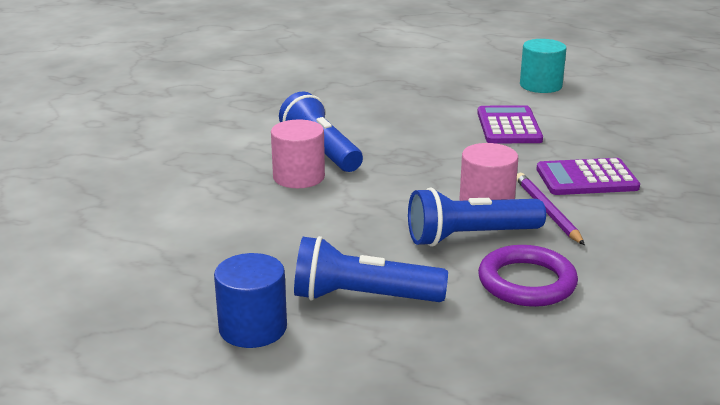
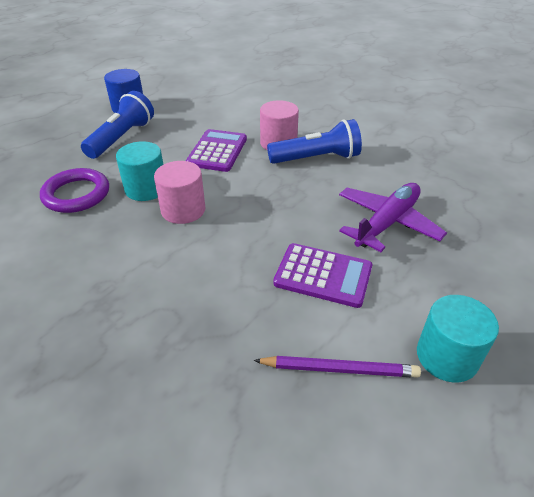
camera: 110 degrees right, 15 degrees up
(413, 110) = (387, 223): none -> purple plane
(470, 237) = (146, 189): blue flashlight -> turquoise cylinder
(547, 211) = (147, 236): purple pencil -> purple pencil (339, 369)
(586, 178) = (181, 284): purple calculator -> purple calculator (217, 151)

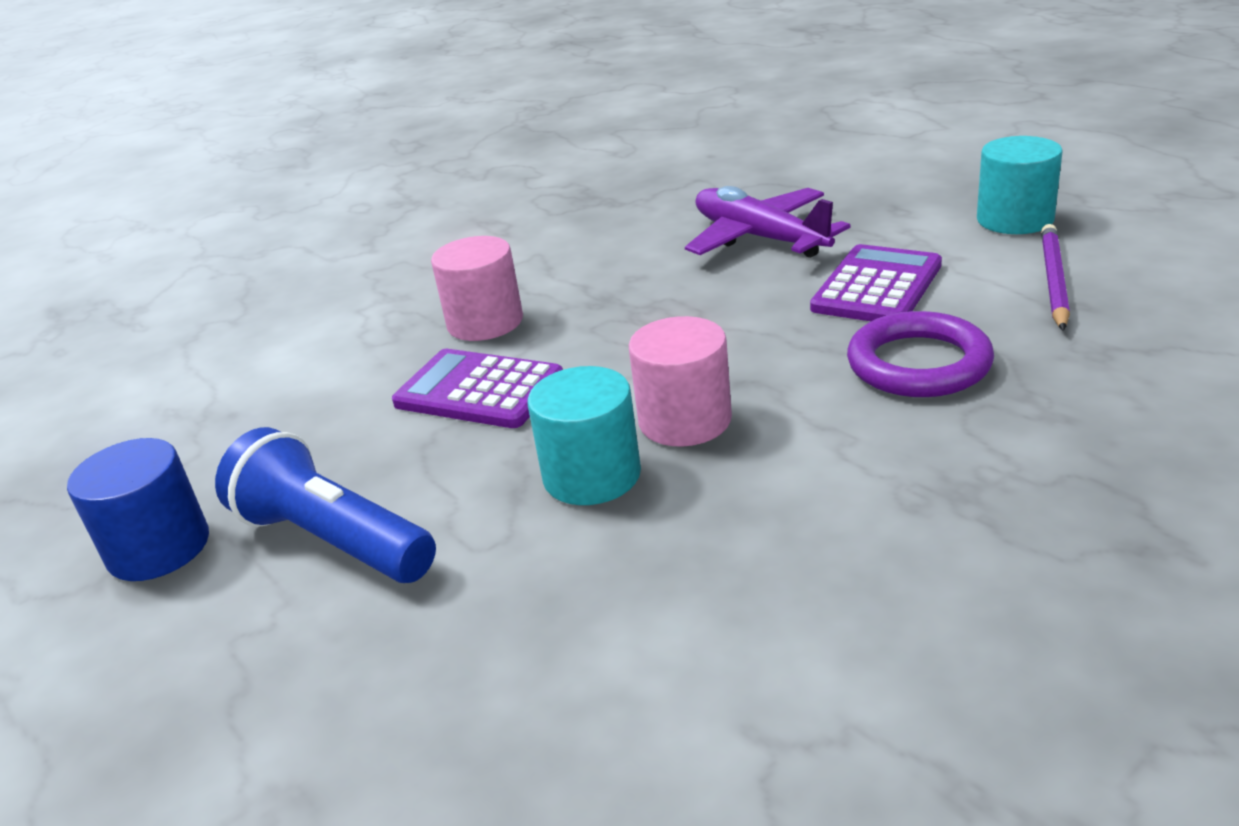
camera: 75 degrees left, 10 degrees down
(76, 194) = (580, 585): purple ring -> purple ring (918, 364)
(317, 158) = (559, 286): blue flashlight -> none

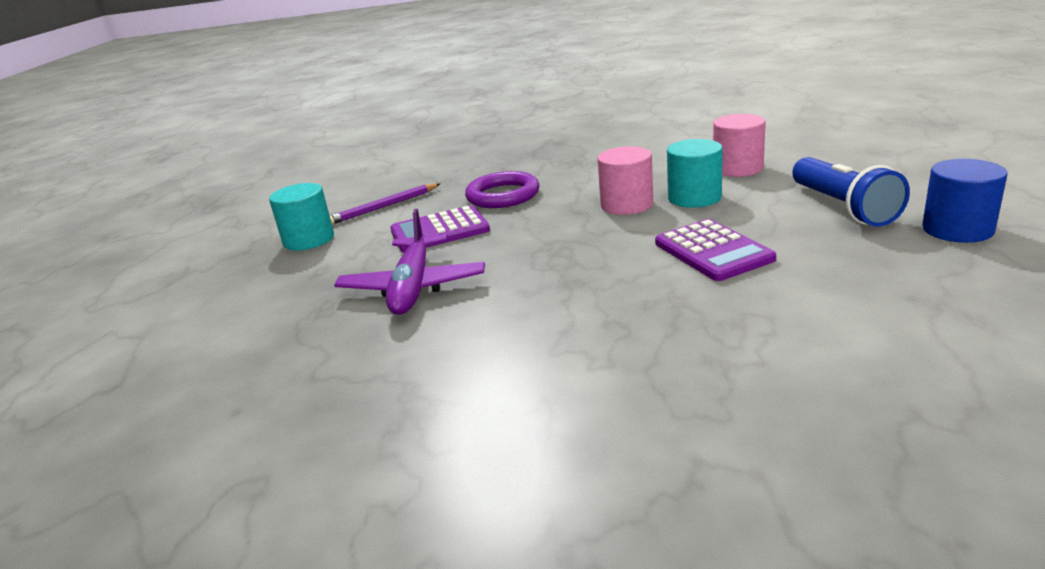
camera: 140 degrees left, 5 degrees down
(485, 322) = (664, 298): pink cylinder -> pink cylinder (737, 168)

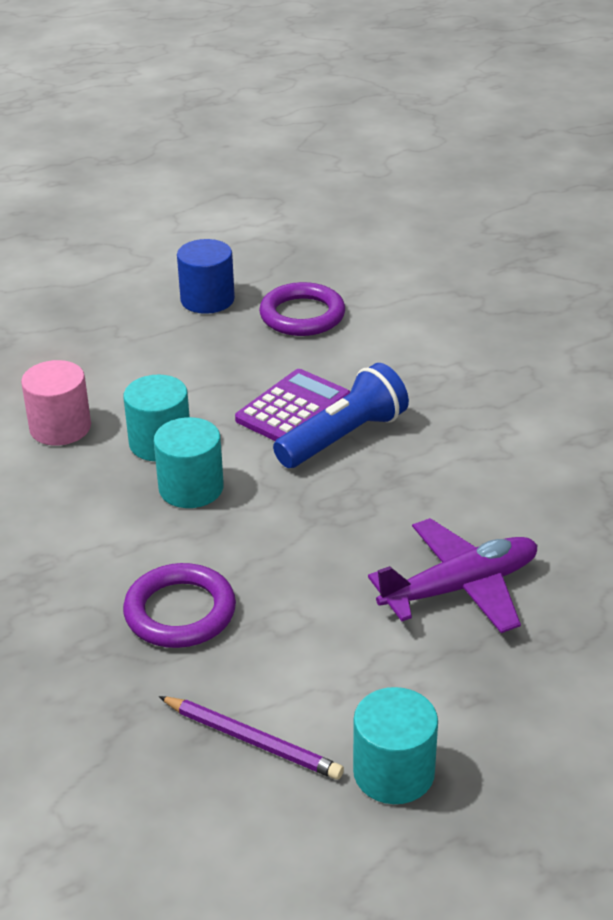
camera: 120 degrees left, 10 degrees up
(439, 231) = (314, 630): purple calculator -> none
(626, 205) = (191, 488): pink cylinder -> turquoise cylinder
(843, 207) = (170, 352): blue flashlight -> blue flashlight (343, 437)
(911, 276) = (302, 315): none -> purple ring

